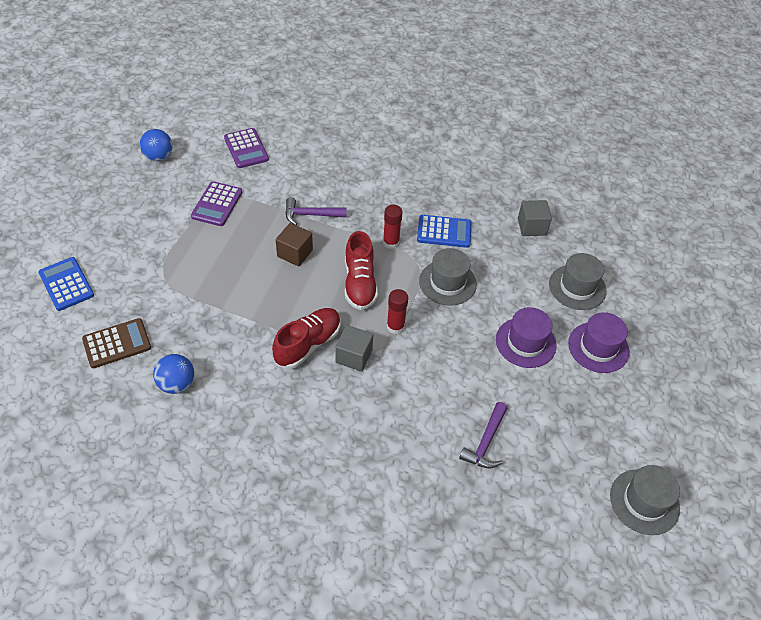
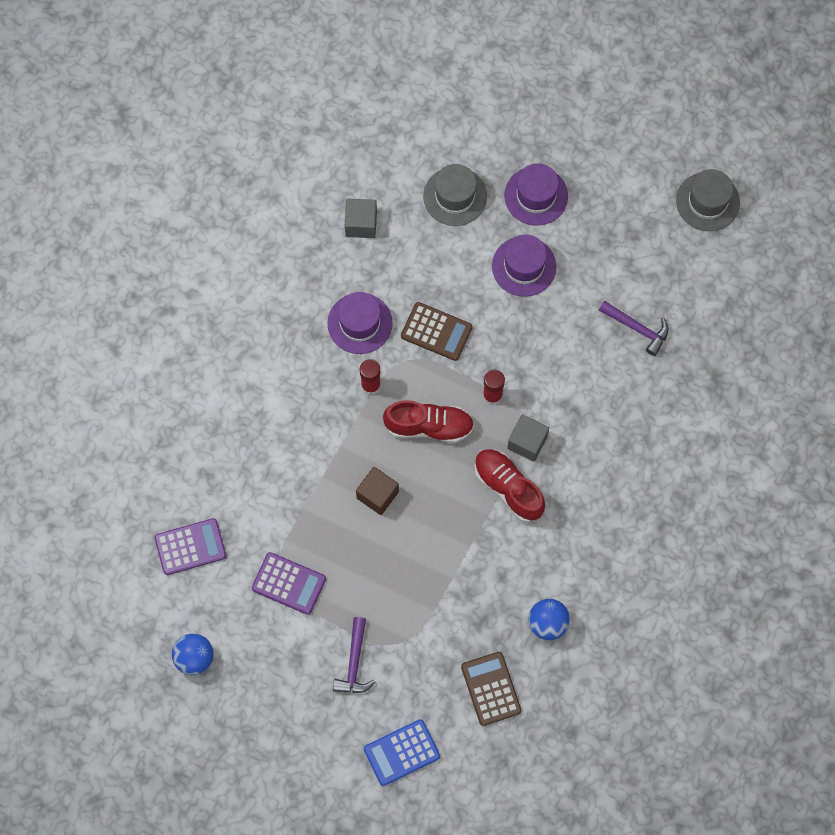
camera: 80 degrees left, 20 degrees up
(310, 215) = (317, 473): purple hammer -> purple hammer (354, 663)
(444, 232) = (359, 323): blue calculator -> purple hat
(447, 282) = (436, 332): grey hat -> brown calculator

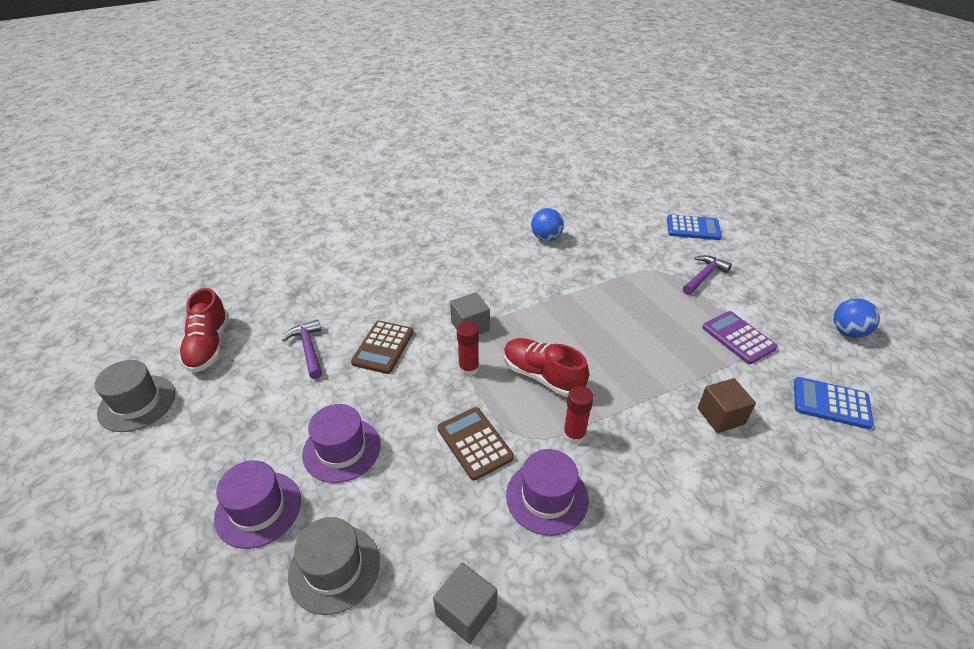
camera: 145 degrees left, 30 degrees down
(190, 547) = (831, 403): purple calculator -> blue calculator
(377, 495) = (623, 355): brown cube -> brown cube (721, 416)
(491, 689) = (610, 229): brown calculator -> brown calculator (383, 347)
(508, 488) = (510, 309): red shoe -> red shoe (209, 346)

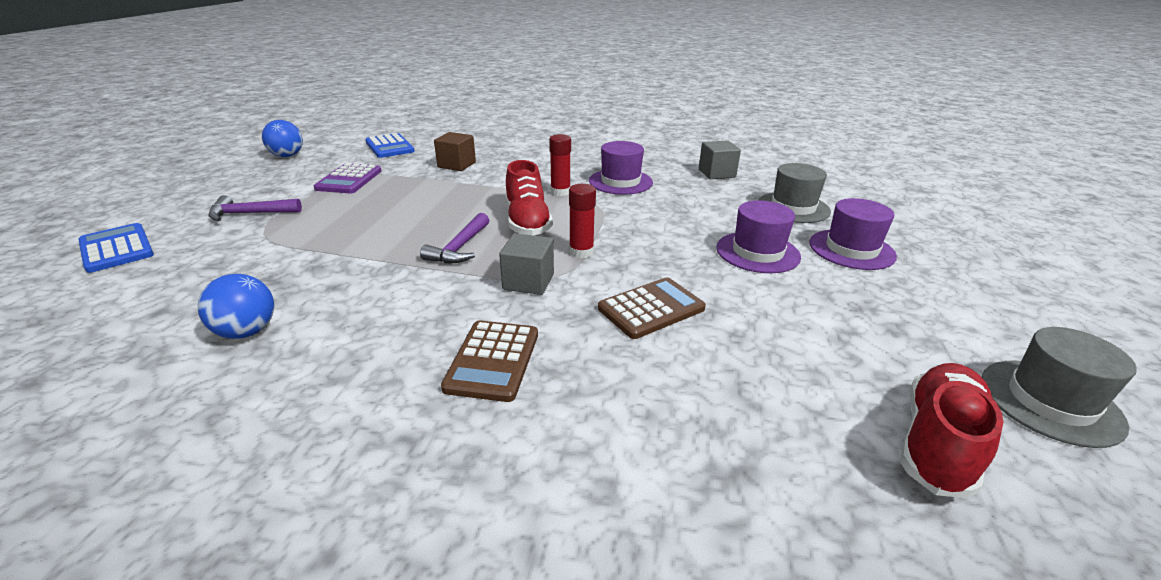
camera: 140 degrees left, 10 degrees down
(308, 349) = (754, 353): purple hammer -> purple hammer (459, 248)
(475, 443) = (637, 214): brown calculator -> brown calculator (493, 360)

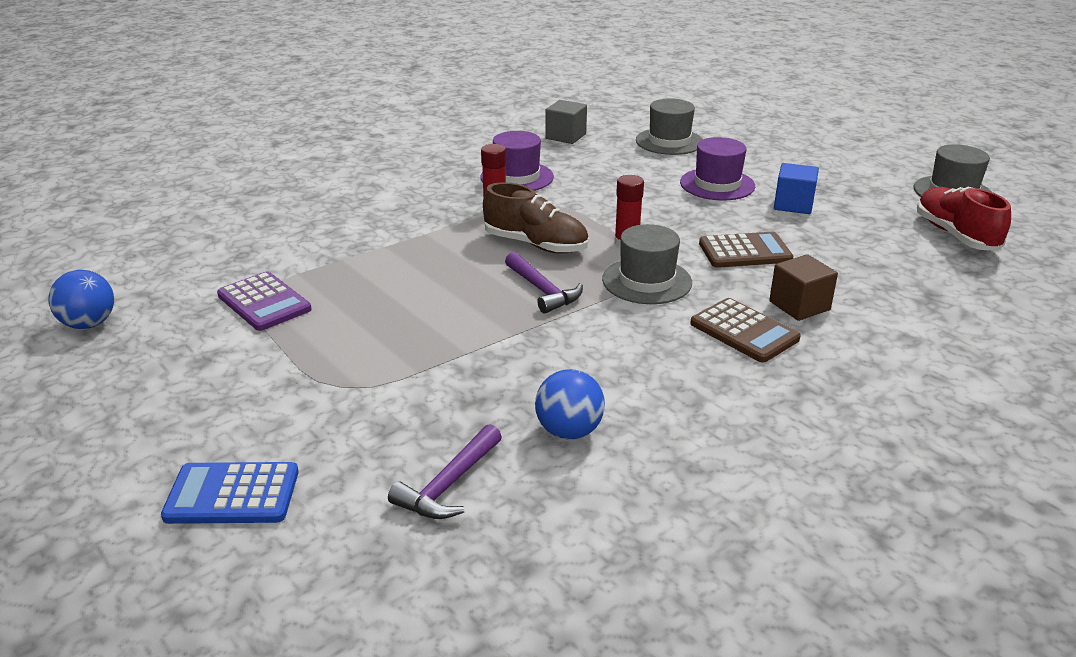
camera: 50 degrees left, 0 degrees up
(250, 214) = (267, 385): purple hammer -> purple hammer (448, 485)
(389, 147) = (193, 252): blue calculator -> none
(456, 165) = (332, 232): brown cube -> brown cube (799, 306)
(527, 222) = (536, 245): red shoe -> brown shoe
(528, 281) = (647, 281): grey cube -> grey hat
(651, 308) = (745, 251): brown calculator -> brown calculator turned 75 degrees clockwise
(793, 302) = (793, 205): none -> blue cube
(851, 249) = (754, 156): purple hat -> none

